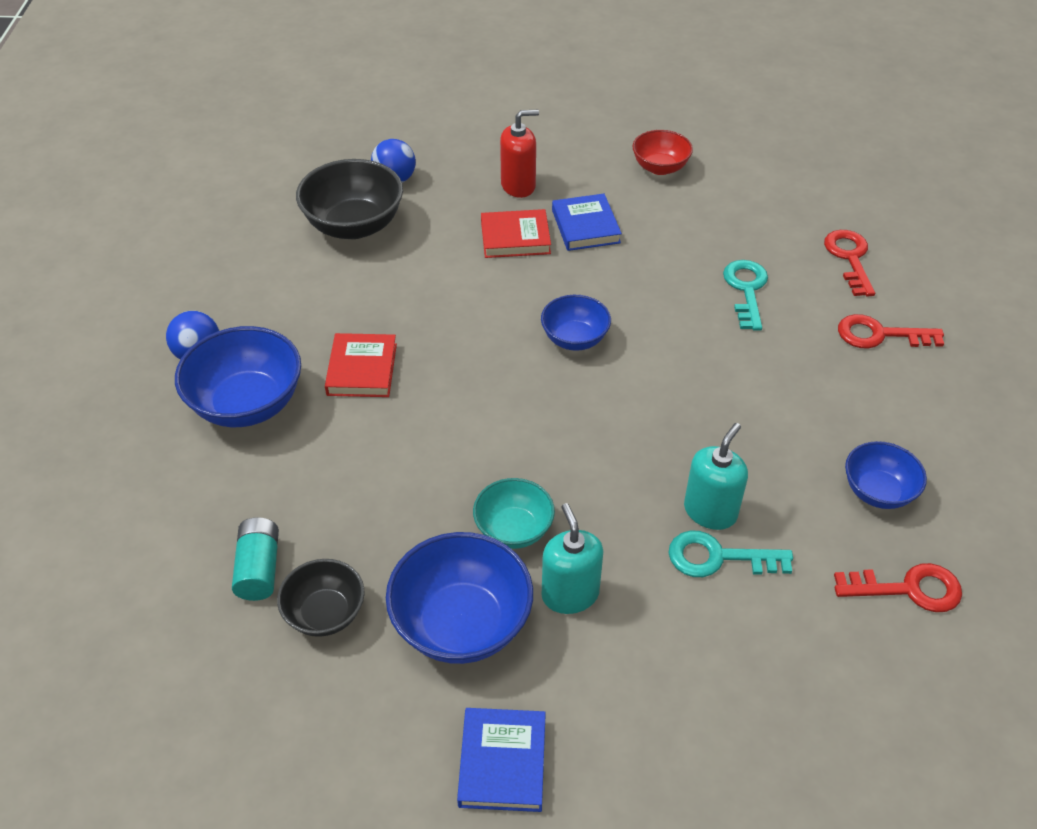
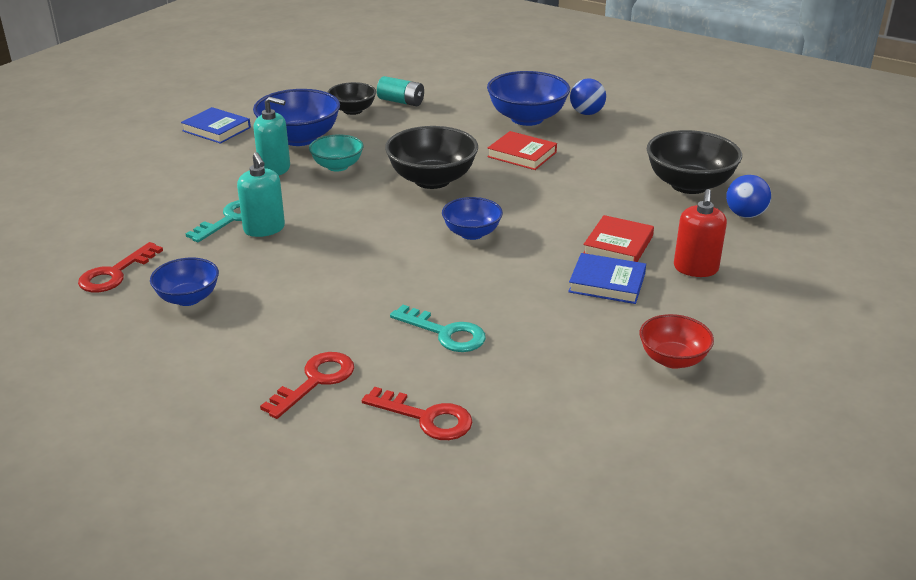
camera: 120 degrees right, 15 degrees down
(483, 420) = (432, 180): none -> black bowl

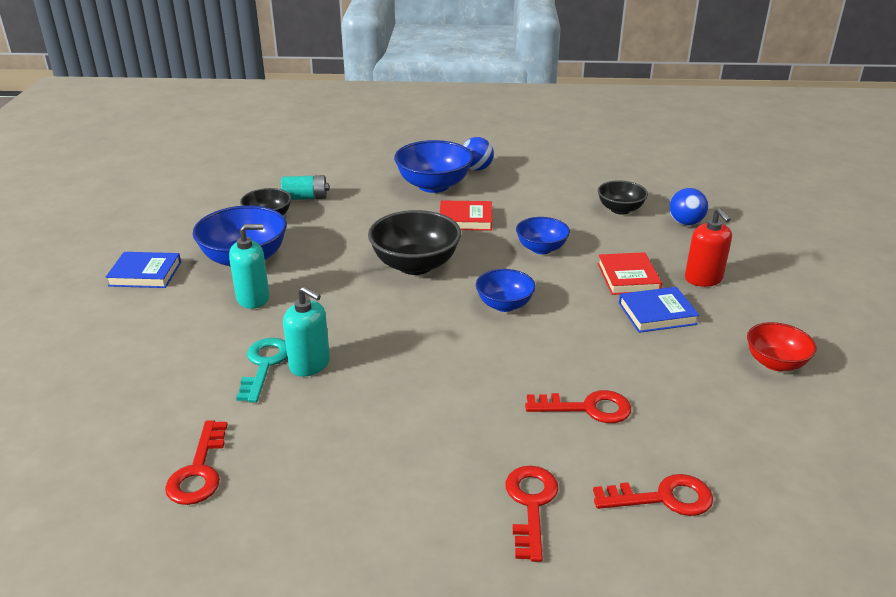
camera: 30 degrees left, 0 degrees up
(188, 298) = (311, 468): blue bowl -> blue bowl (541, 249)
(337, 166) = (313, 277): turquoise bowl -> none
(445, 333) = (587, 408): turquoise key -> red key
(689, 185) = (620, 209): black bowl -> black bowl, size x0.60

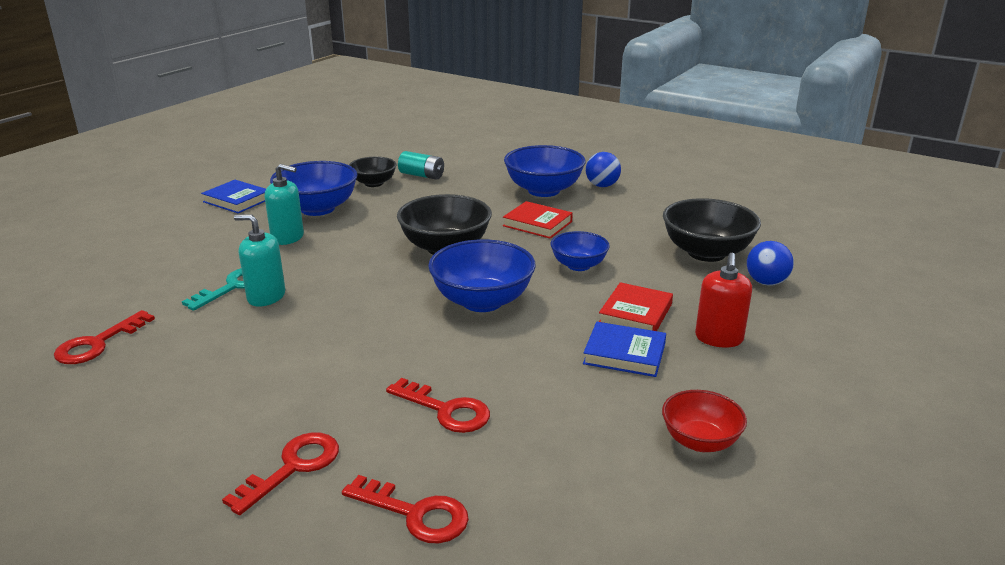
camera: 30 degrees right, 5 degrees down
(310, 364) = (266, 297): turquoise soap dispenser -> turquoise soap dispenser turned 135 degrees clockwise
(504, 305) = (482, 301): blue bowl -> blue bowl, size x1.66
(620, 209) = (706, 253): black bowl -> black bowl, size x1.66

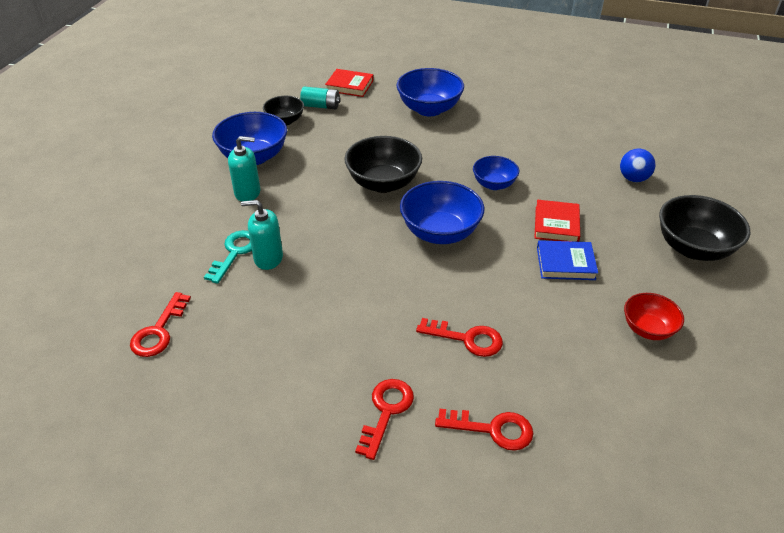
camera: 15 degrees left, 15 degrees up
(237, 200) = (177, 158): blue book -> none
(537, 224) = (442, 146): red book -> red book (349, 85)
(602, 186) = (472, 97): blue ball -> none
(706, 253) = (580, 156): black bowl -> black bowl (693, 248)
(719, 338) = (622, 237): red soap dispenser -> none

